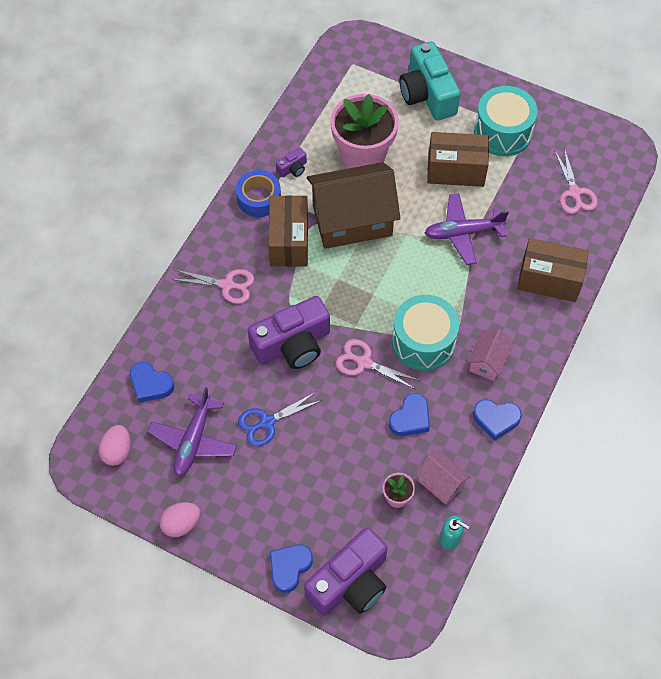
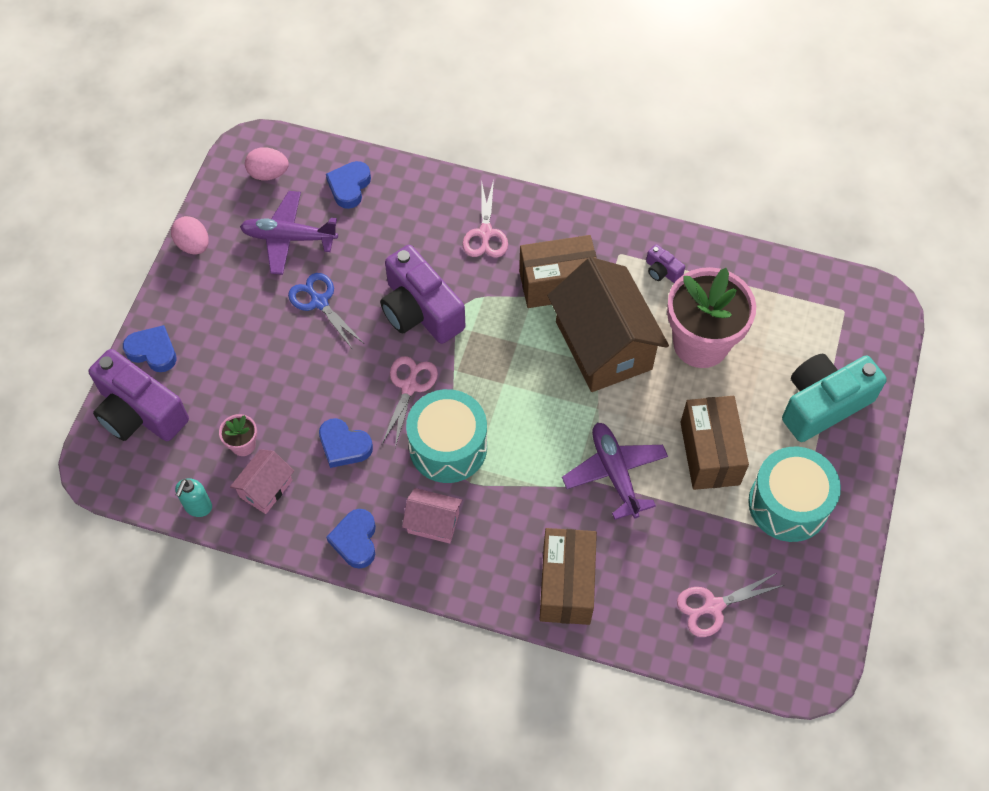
camera: 80 degrees right, 0 degrees up
(259, 198) = (610, 243): blue tape -> none

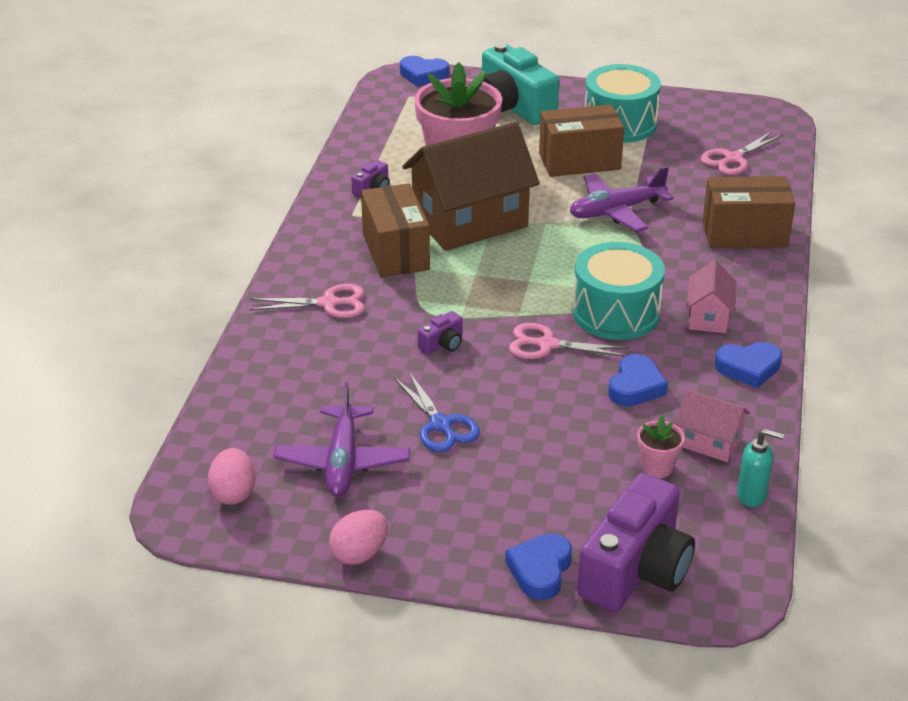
camera: 95 degrees left, 25 degrees down
(319, 302) = (440, 425): blue scissors -> blue scissors turned 75 degrees counterclockwise
(349, 187) = (258, 416): blue heart -> blue heart (423, 75)
(420, 310) = (442, 344): purple camera -> purple camera, size x0.43
(713, 606) = (733, 158): pink scissors -> pink scissors turned 75 degrees clockwise

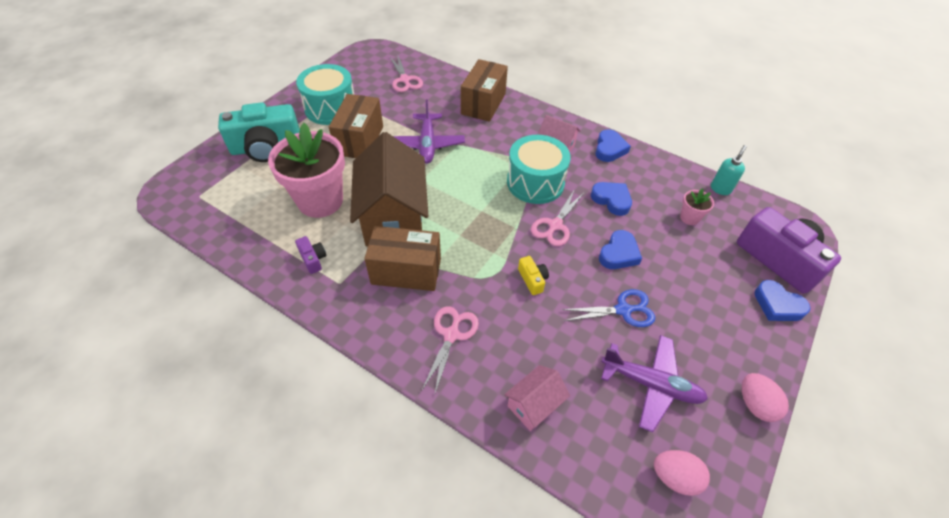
camera: 70 degrees left, 15 degrees up
(423, 75) = (177, 179): blue heart -> blue heart (618, 254)
(442, 344) = (532, 280): purple camera -> yellow camera
(709, 442) = (671, 188): pink house -> pink house (534, 405)

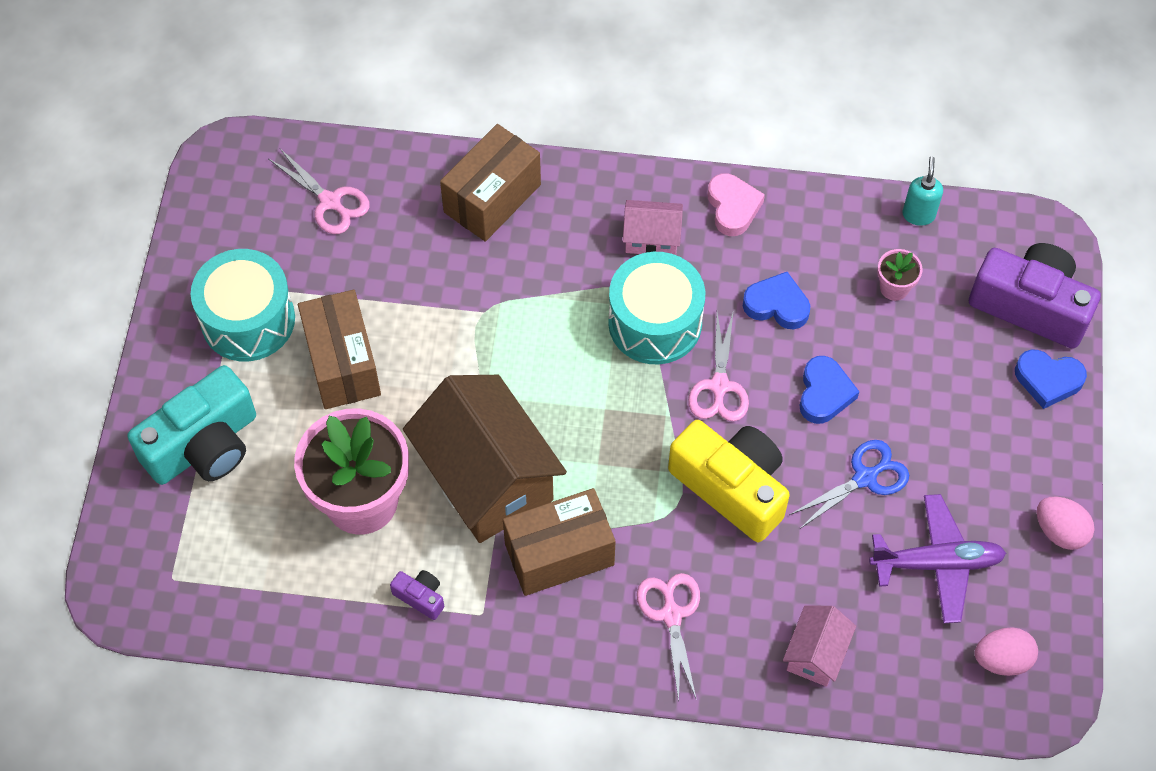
camera: 25 degrees left, 10 degrees up
(427, 144) = (453, 323): purple plane -> none
(483, 104) = (492, 198): brown box -> brown box turned 45 degrees clockwise
(532, 280) = (731, 487): yellow camera -> yellow camera, size x2.34
(609, 149) = (733, 207): blue heart -> pink heart

